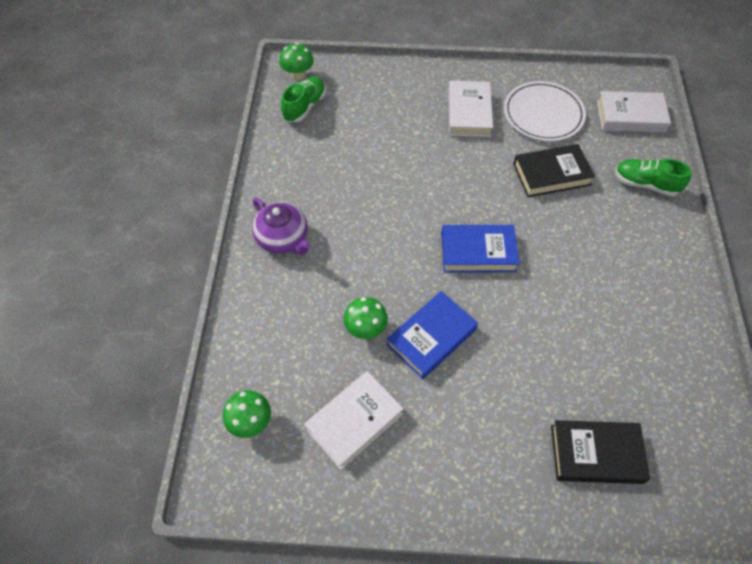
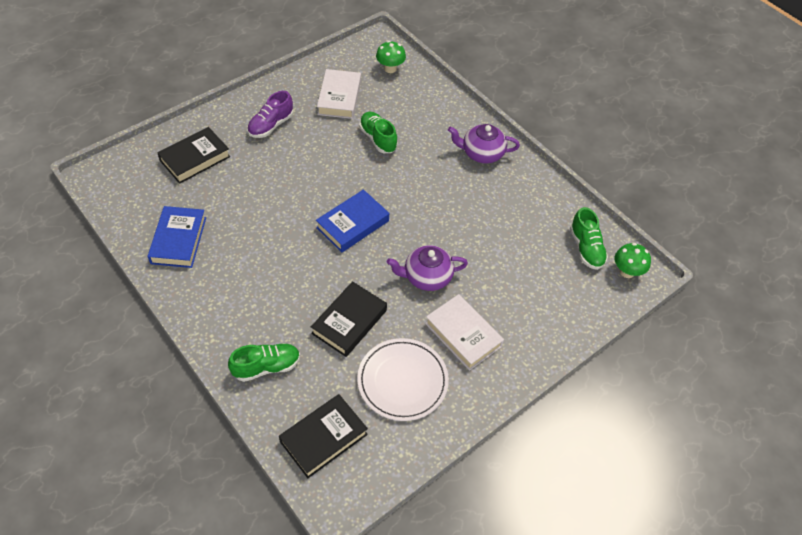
camera: 135 degrees right, 5 degrees down
(366, 329) = (378, 139): green mushroom -> green shoe
(431, 337) = (336, 157): blue book -> blue book (178, 240)
(455, 167) = (427, 277): none -> purple teapot
(470, 439) = (271, 125): none -> purple shoe
(630, 116) = (323, 438): white book -> black book

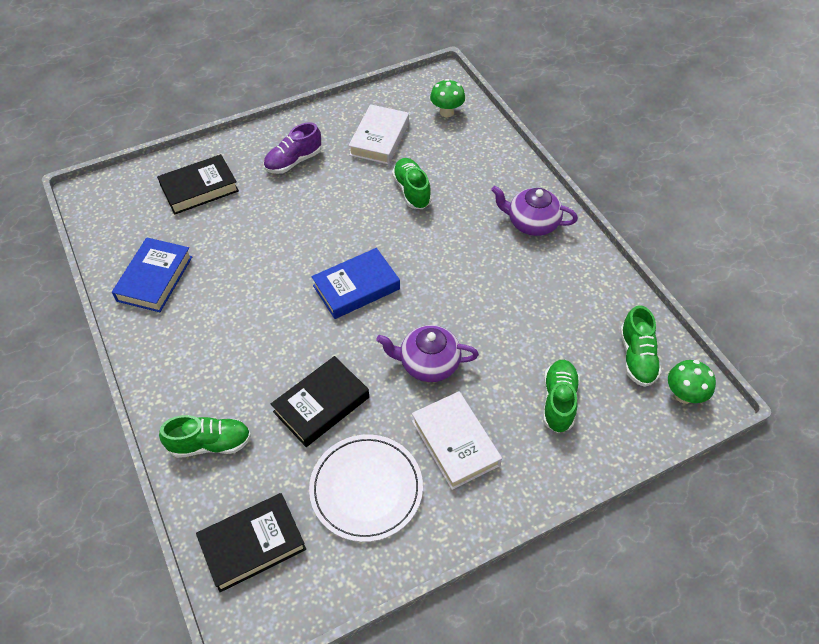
camera: 15 degrees right, 0 degrees up
(534, 291) = (558, 401): none -> green shoe

